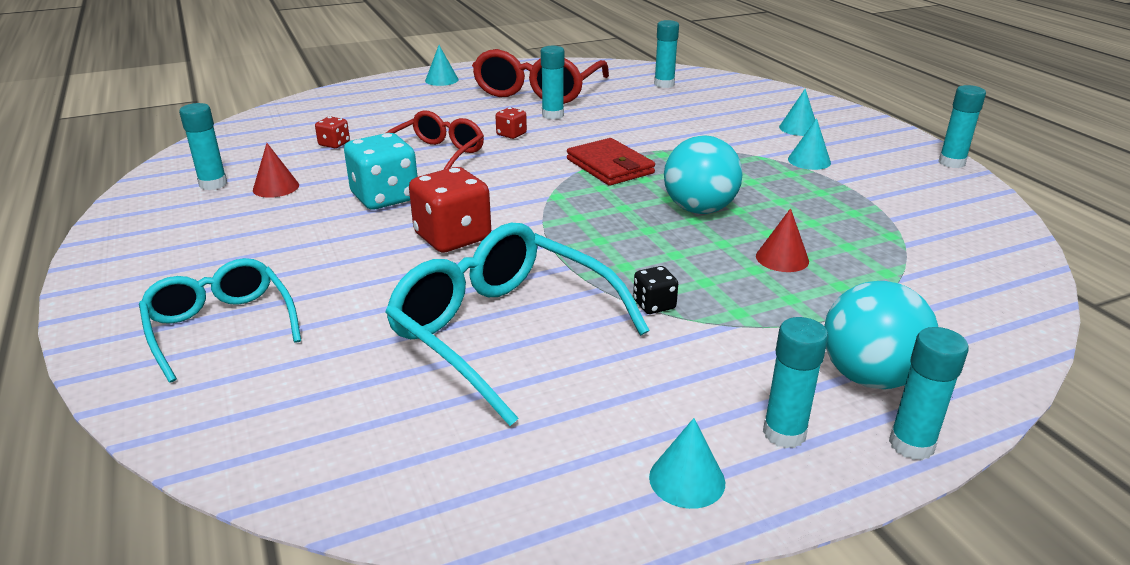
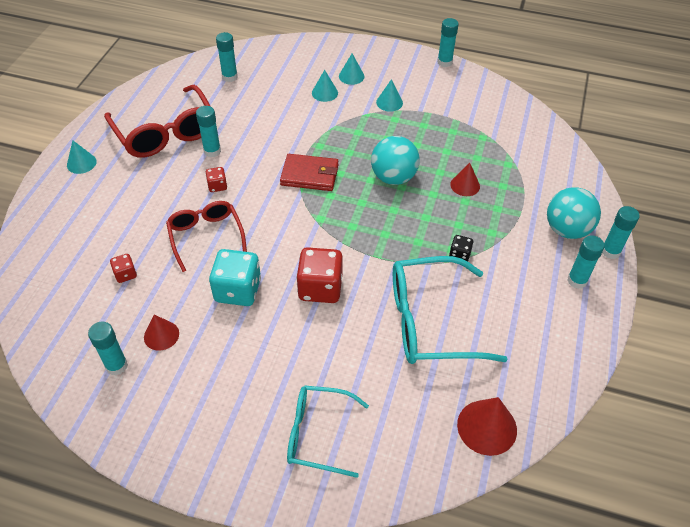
camera: 50 degrees left, 20 degrees up
(363, 464) = (487, 427): none -> red cone
(687, 479) = (578, 328): turquoise cone -> turquoise cone (324, 93)

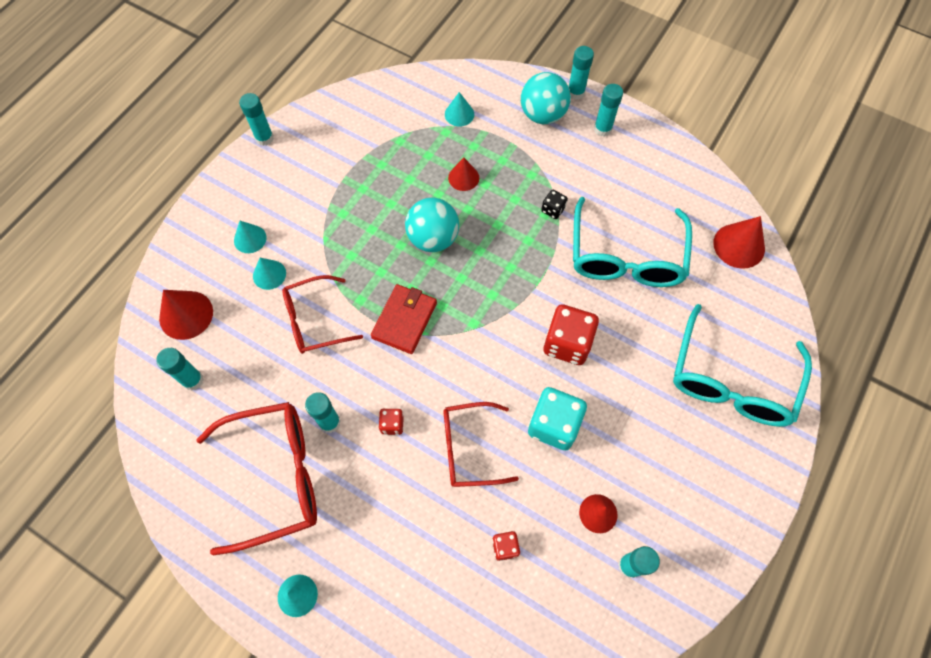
camera: 75 degrees left, 15 degrees up
(278, 61) = (186, 315): none -> red cone
(293, 125) = (314, 320): none -> red glasses
(318, 434) = (731, 380): turquoise glasses -> turquoise glasses, size x1.56
(389, 102) = (312, 211): turquoise cone -> turquoise cone (459, 114)

